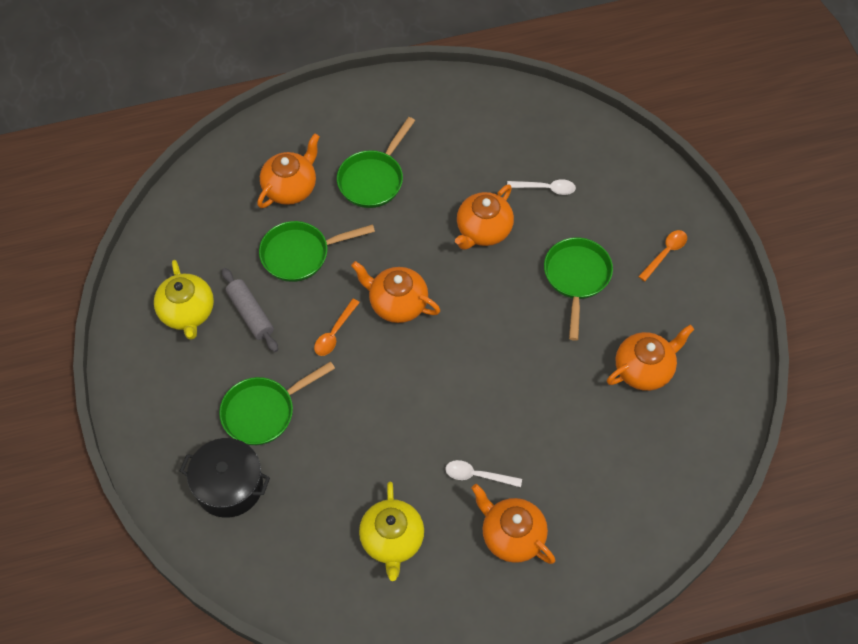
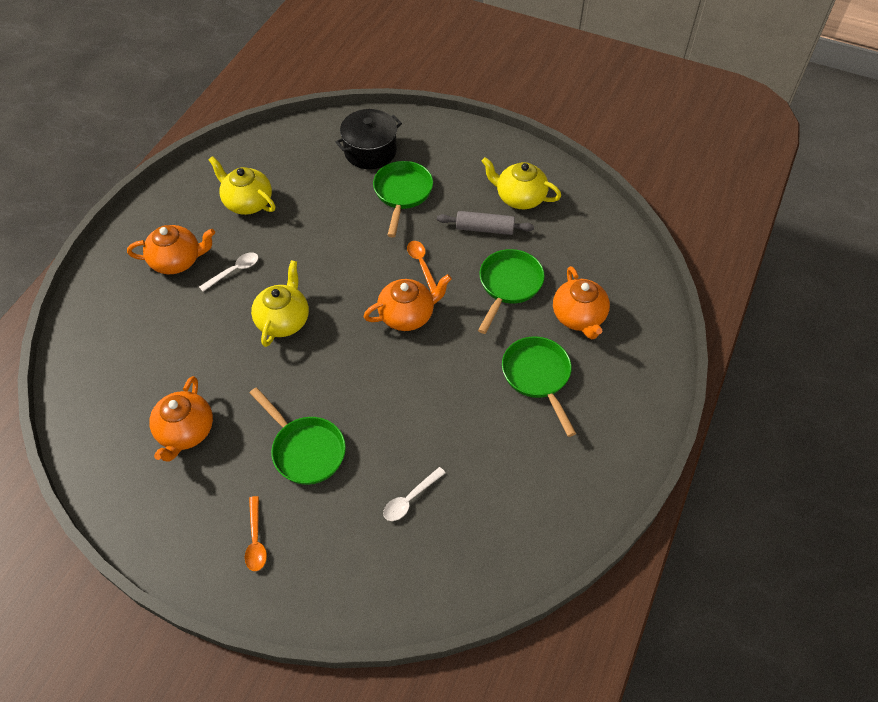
camera: 130 degrees right, 5 degrees down
(483, 230) = (415, 418): orange teapot -> none
(487, 390) = (283, 320): none -> yellow teapot

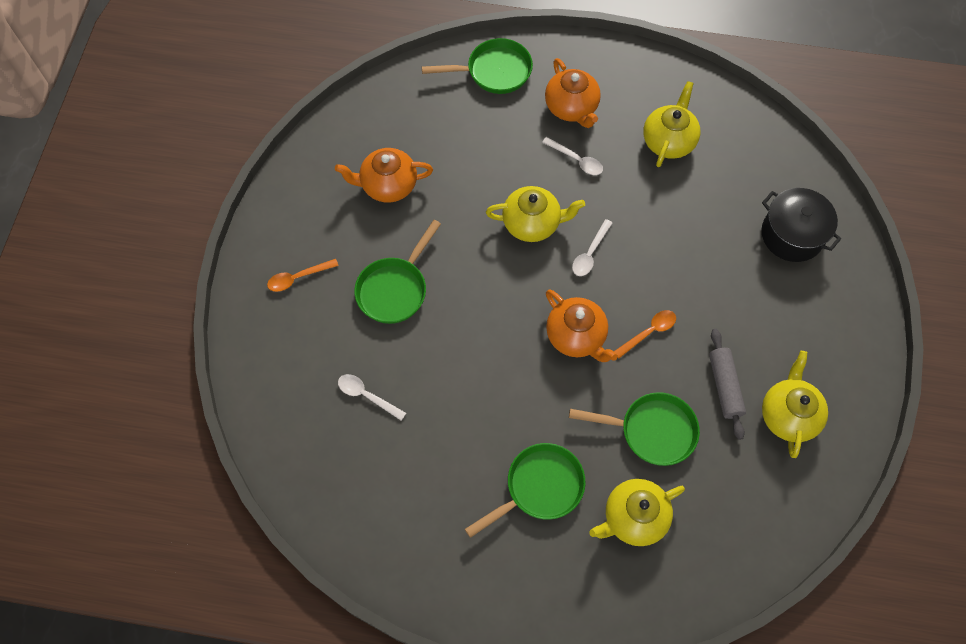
camera: 75 degrees right, 10 degrees up
(332, 285) = (590, 253): none -> white spoon
(402, 194) = (741, 286): green pan -> green pan (494, 71)
(579, 317) = (633, 518): orange teapot -> yellow teapot

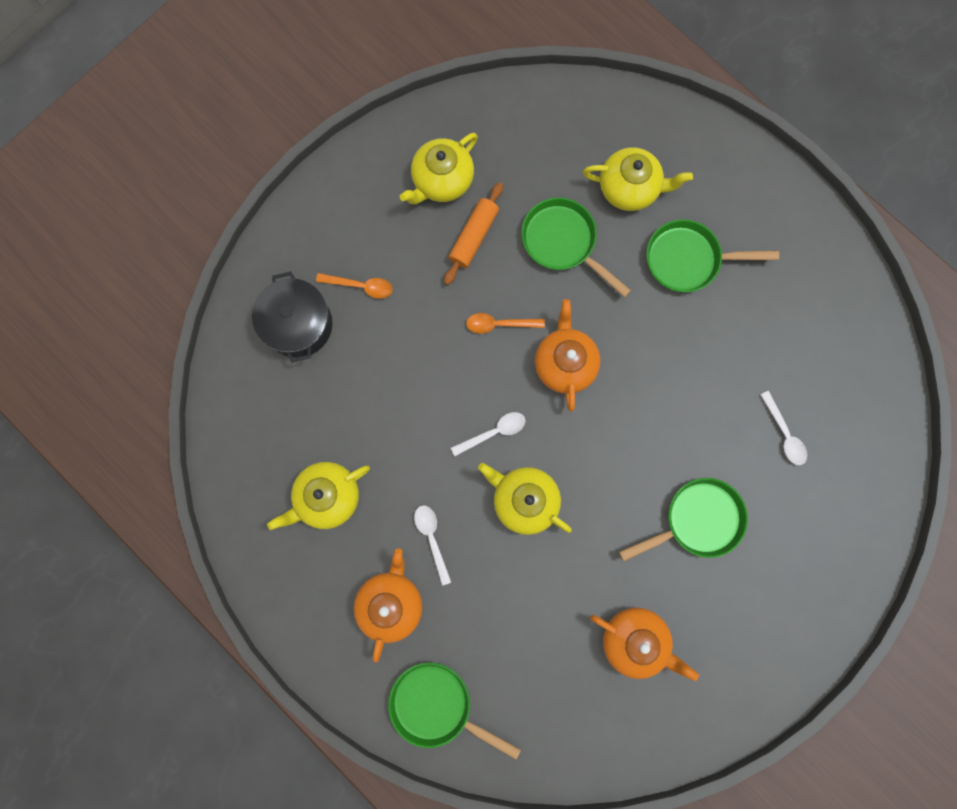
camera: 145 degrees left, 15 degrees up
(298, 278) = (781, 595): orange spoon -> orange spoon (360, 286)
(724, 386) = (473, 237): grey rolling pin -> orange rolling pin

